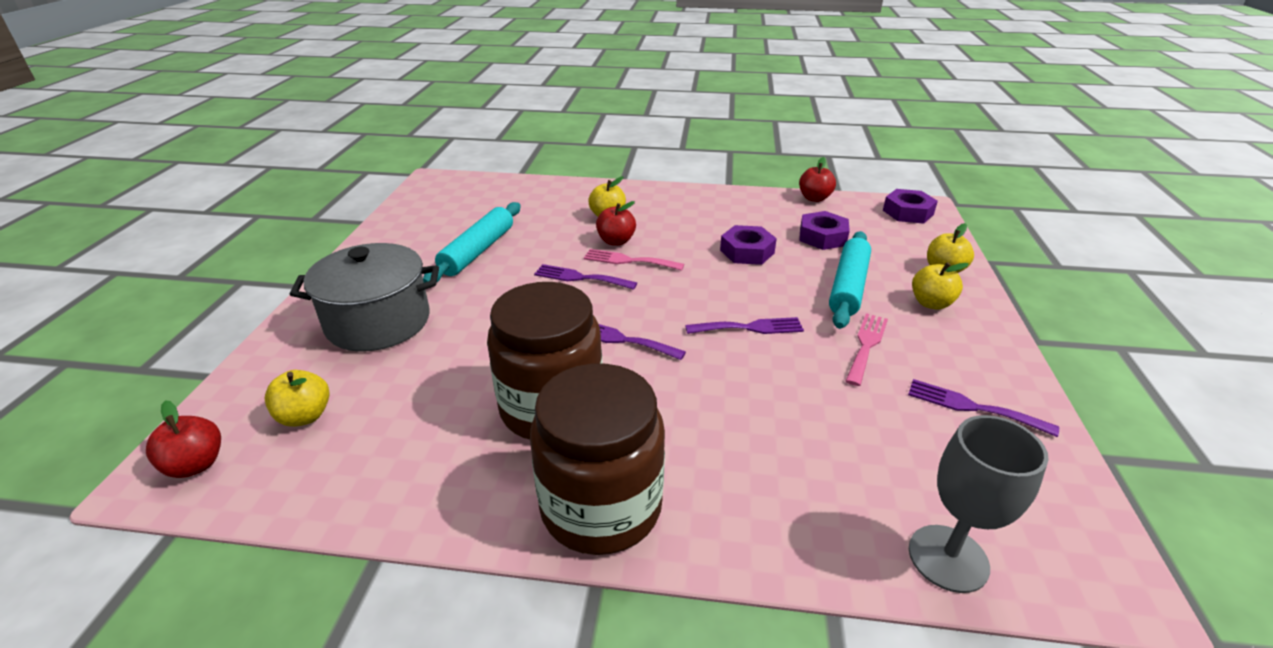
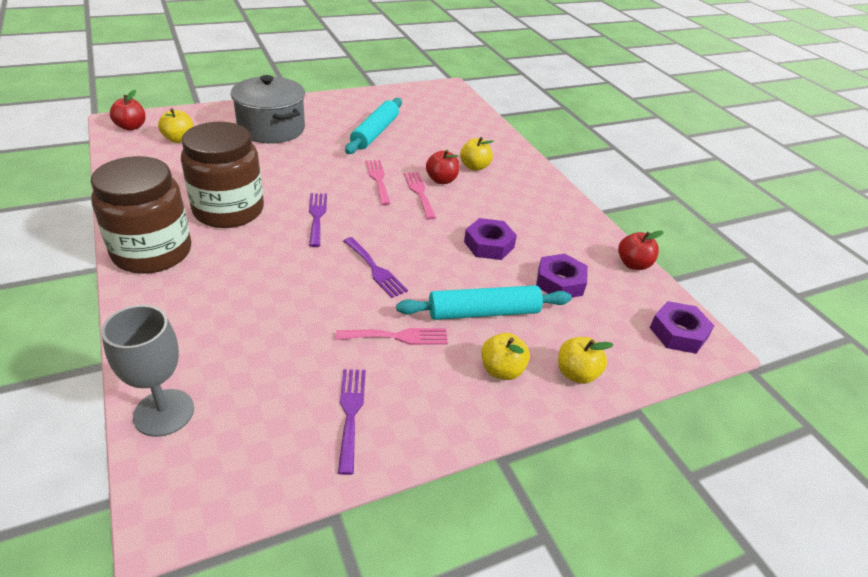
camera: 55 degrees right, 5 degrees up
(478, 251) = (375, 133): turquoise rolling pin -> turquoise rolling pin turned 60 degrees counterclockwise
(580, 278) = (378, 179): purple fork -> pink fork

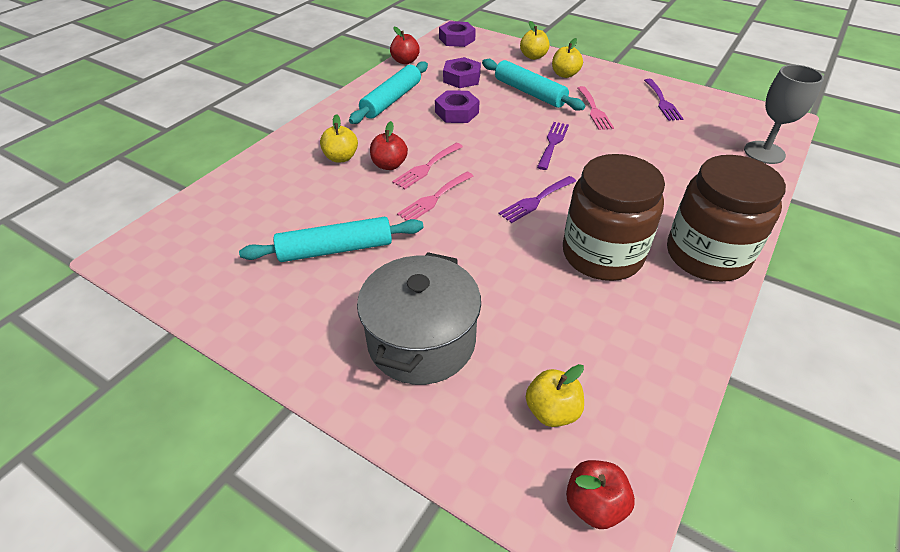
camera: 120 degrees left, 5 degrees up
(350, 413) = (662, 102): purple fork -> purple fork turned 60 degrees counterclockwise
(398, 336) = (594, 110): pink fork -> pink fork turned 150 degrees counterclockwise
(547, 221) = (391, 100): none -> turquoise rolling pin

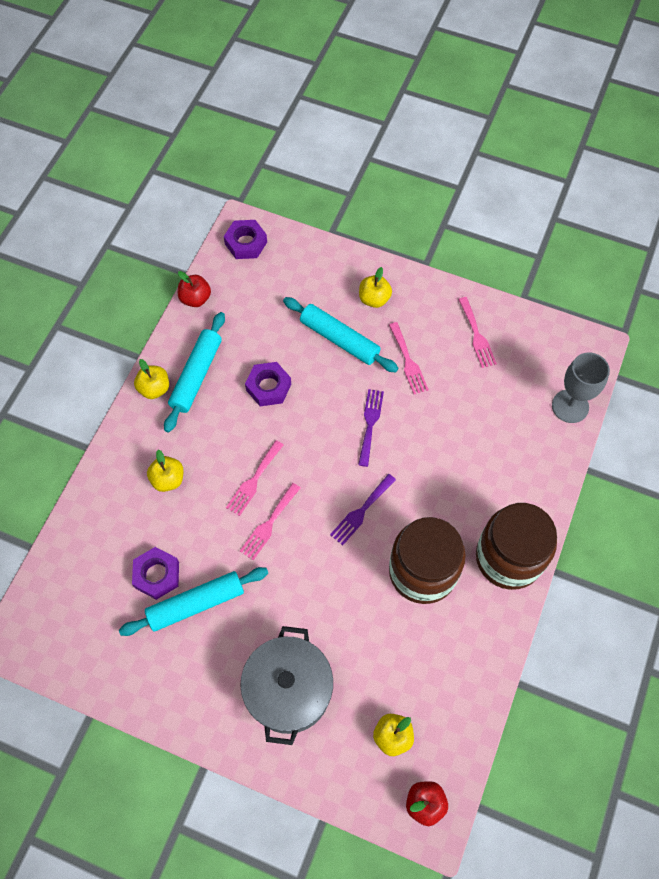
camera: 10 degrees left, 20 degrees up
(389, 165) = (217, 483): red apple -> none
(461, 78) = (264, 323): purple nut -> purple nut (157, 575)
(533, 56) = (337, 267): yellow apple -> yellow apple (154, 388)
(662, 102) = (477, 335): purple fork -> pink fork

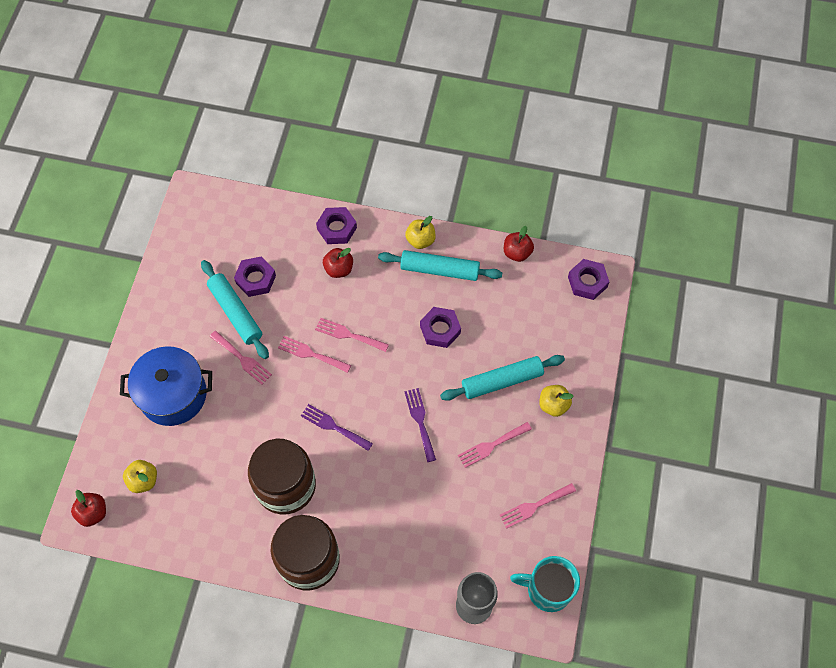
camera: 80 degrees right, 0 degrees up
(114, 474) = (337, 228): none -> purple nut
(168, 479) = (339, 269): yellow apple -> red apple
(259, 602) = (242, 359): none -> pink fork
(289, 690) = (173, 395): grey pot -> blue pot
(339, 339) = (502, 381): turquoise rolling pin -> turquoise rolling pin turned 45 degrees clockwise
(370, 423) = (420, 421): purple fork -> purple fork turned 105 degrees counterclockwise
(560, 340) = (547, 589): none -> turquoise mug

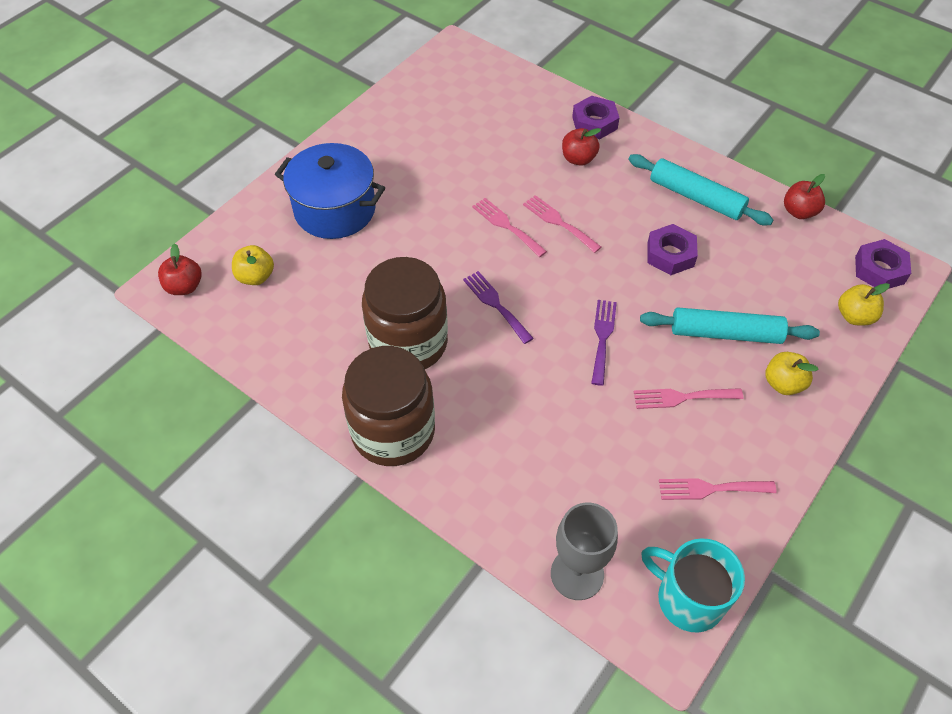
camera: 25 degrees right, 10 degrees down
(235, 312) = (444, 160): turquoise rolling pin -> none
(242, 359) = (427, 204): pink fork -> none
(256, 279) = (482, 138): purple nut -> none
(420, 240) = (686, 163): yellow apple -> yellow apple (854, 316)

